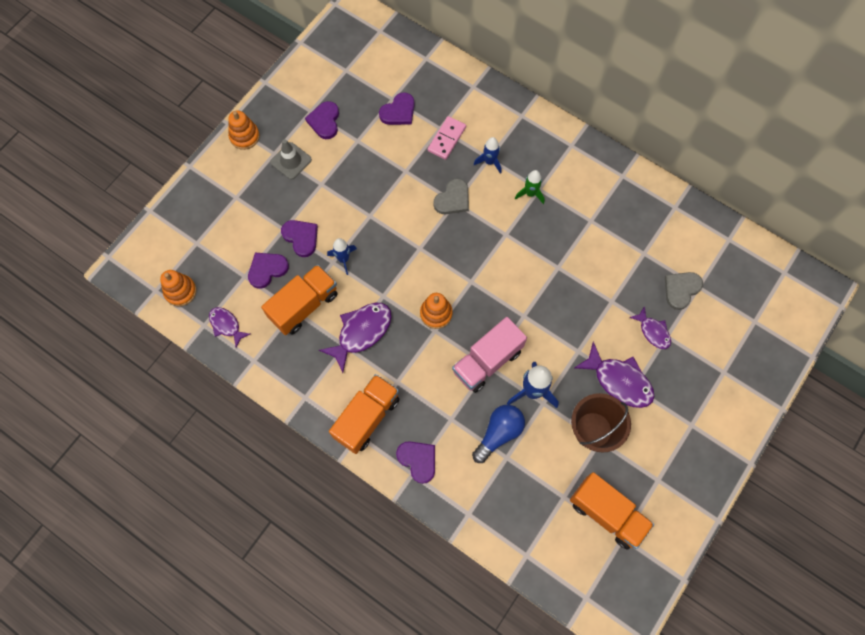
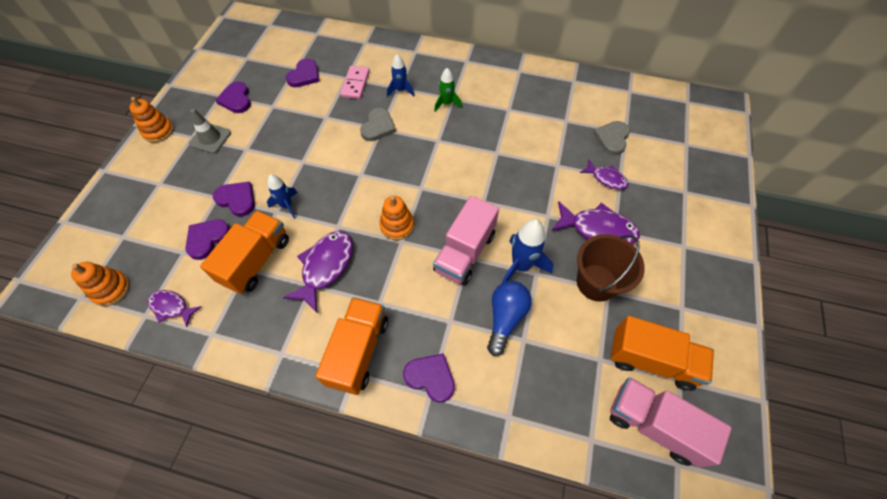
camera: 20 degrees left, 10 degrees down
(582, 563) = (653, 424): none -> pink truck

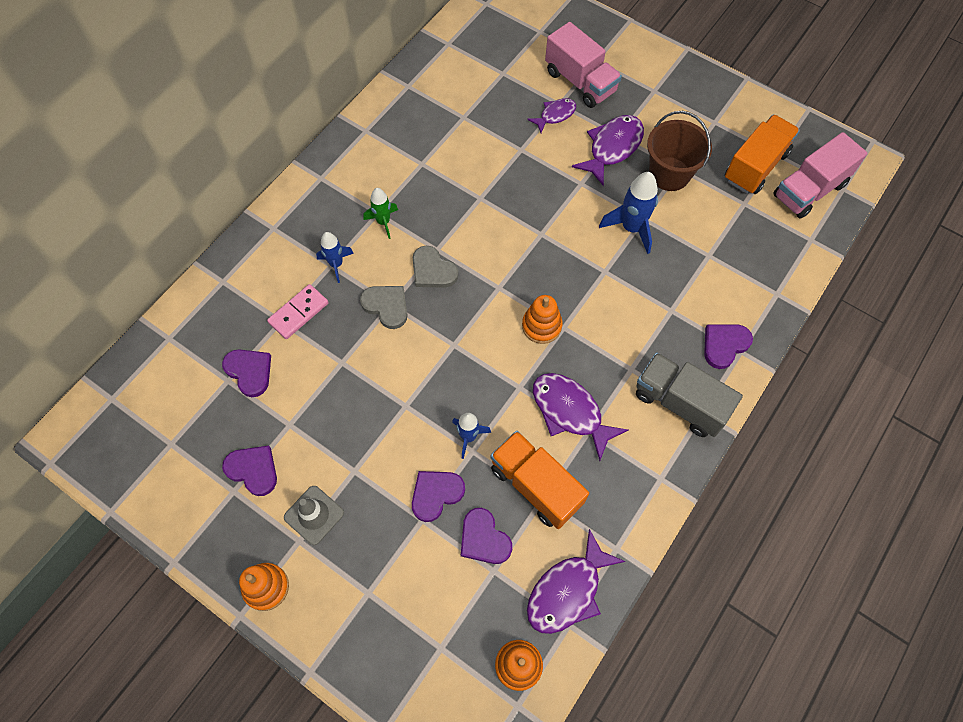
camera: 70 degrees left, 5 degrees up
(172, 307) = (568, 591): purple fish -> purple fish, size x1.68
(236, 99) = (253, 470): purple heart -> purple heart turned 150 degrees counterclockwise
(355, 84) = (298, 313): pink domino -> pink domino turned 75 degrees counterclockwise
(358, 351) = (679, 402): orange truck -> grey truck
(465, 252) = (598, 272): pink truck -> pink truck (580, 82)
(505, 318) = (683, 262): blue light bulb -> none
(612, 138) = (506, 88): grey heart -> grey heart (433, 270)

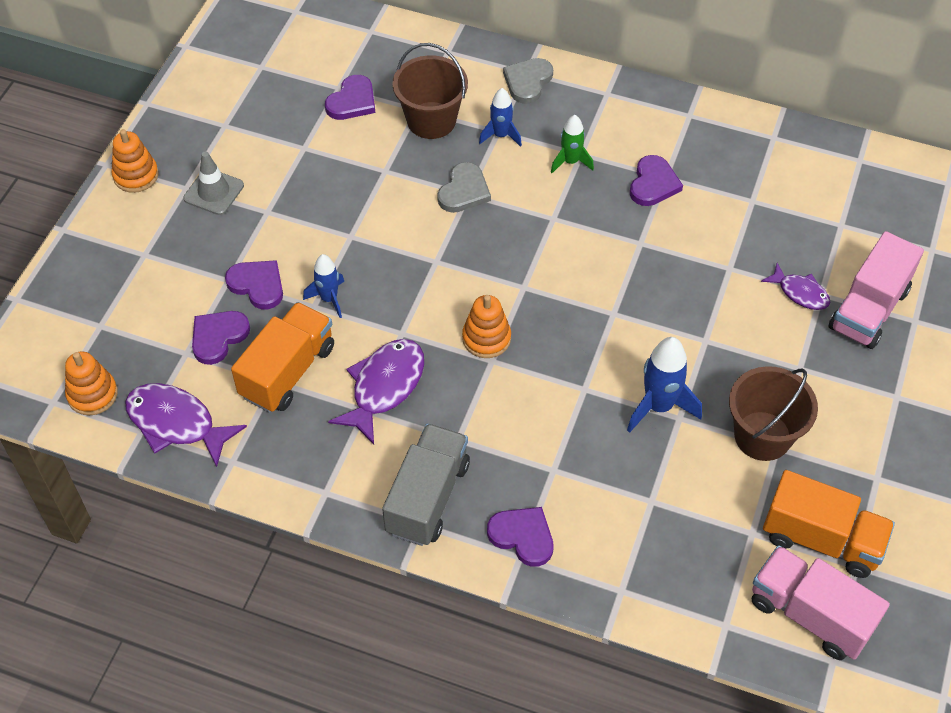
camera: 75 degrees right, 10 degrees down
(253, 470) = (249, 133): purple heart -> purple heart (653, 184)
(298, 313) = (431, 120): pink domino -> brown bucket
(433, 270) = (524, 221): grey heart -> grey heart (527, 82)
(612, 148) = (776, 364): purple fish -> none

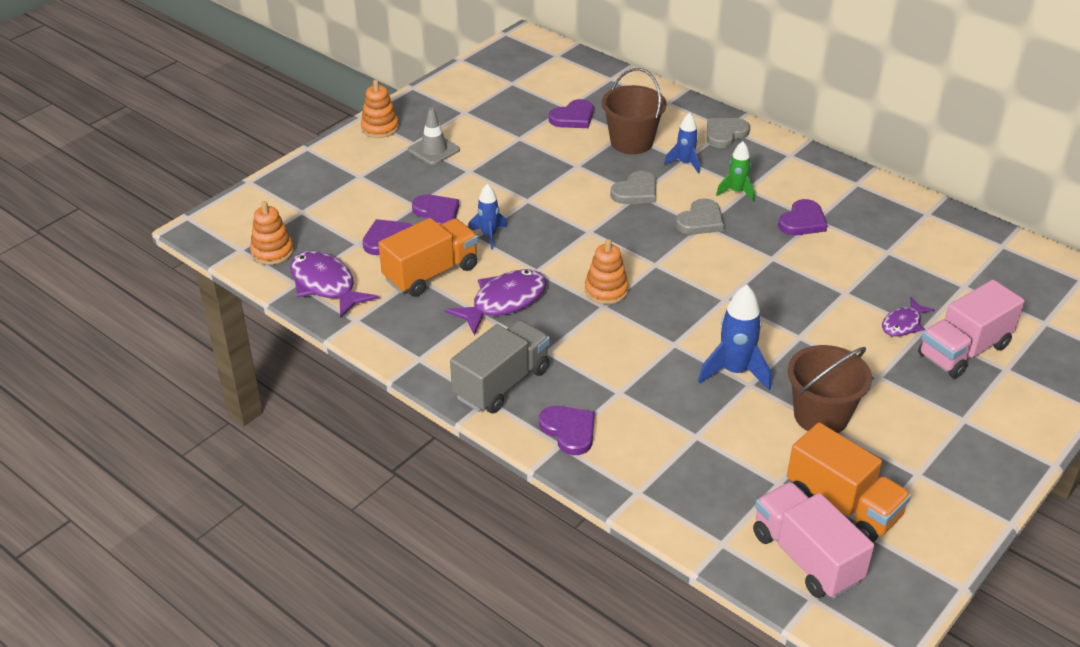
camera: 20 degrees right, 15 degrees down
(548, 213) = (700, 221): none -> grey heart
(800, 293) = (903, 324): purple fish -> purple fish turned 75 degrees clockwise

